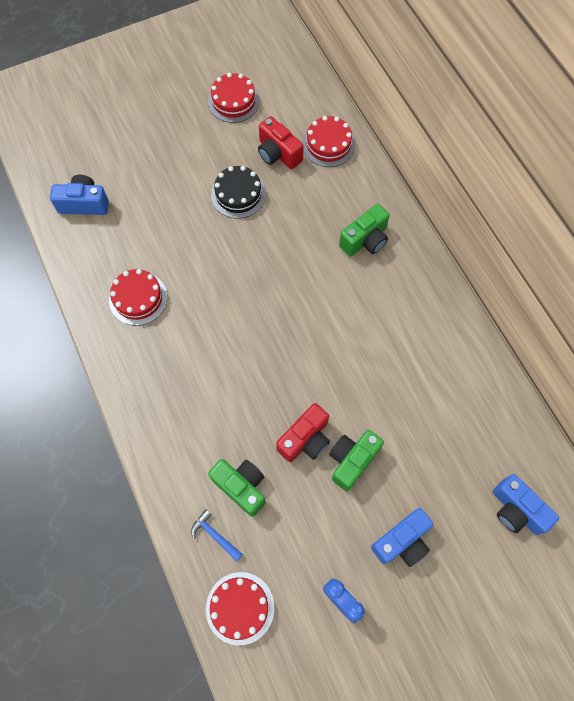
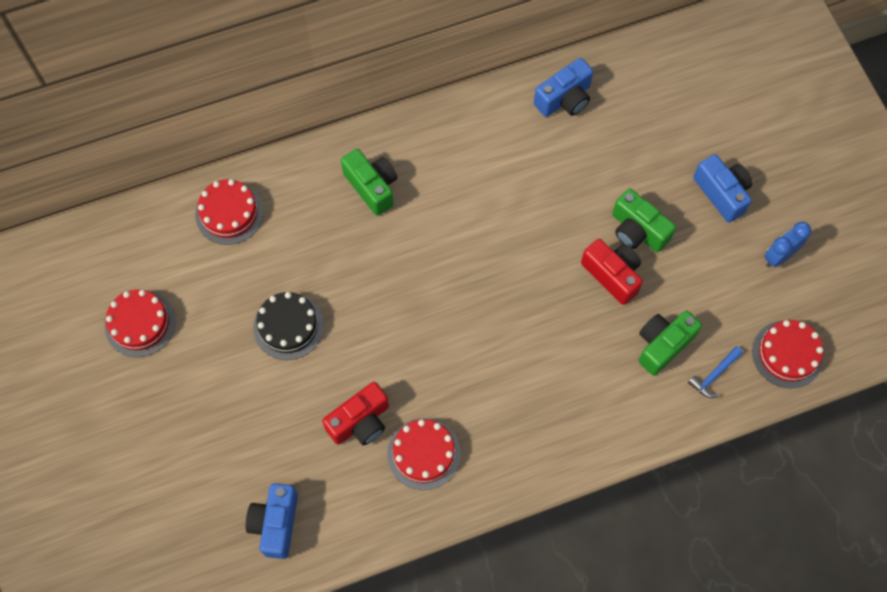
camera: 85 degrees left, 0 degrees up
(278, 153) = (233, 274): red camera -> red camera (360, 422)
(516, 510) = (692, 86): blue camera -> blue camera (564, 99)

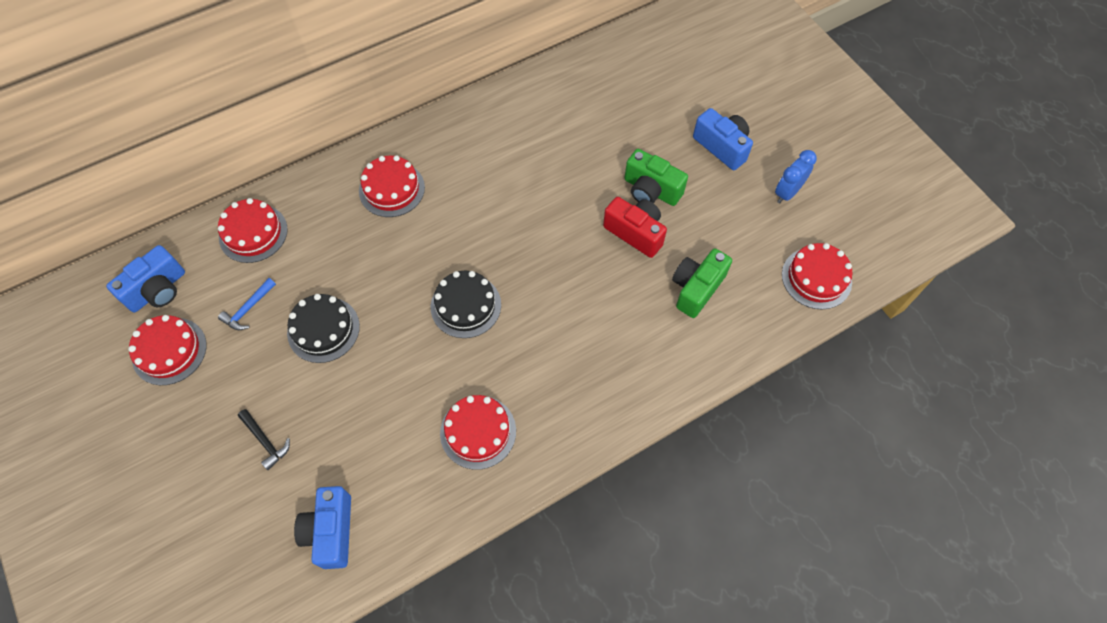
camera: 10 degrees left, 5 degrees down
(223, 428) = (265, 441): none -> black hammer
(360, 422) = (408, 411): red camera -> none
(372, 187) = (392, 189): green camera -> red cake
(430, 325) = (466, 306): none -> black cake
(564, 99) = (561, 89): blue camera -> blue camera (158, 290)
(714, 375) = (751, 309): blue hammer -> blue hammer (248, 309)

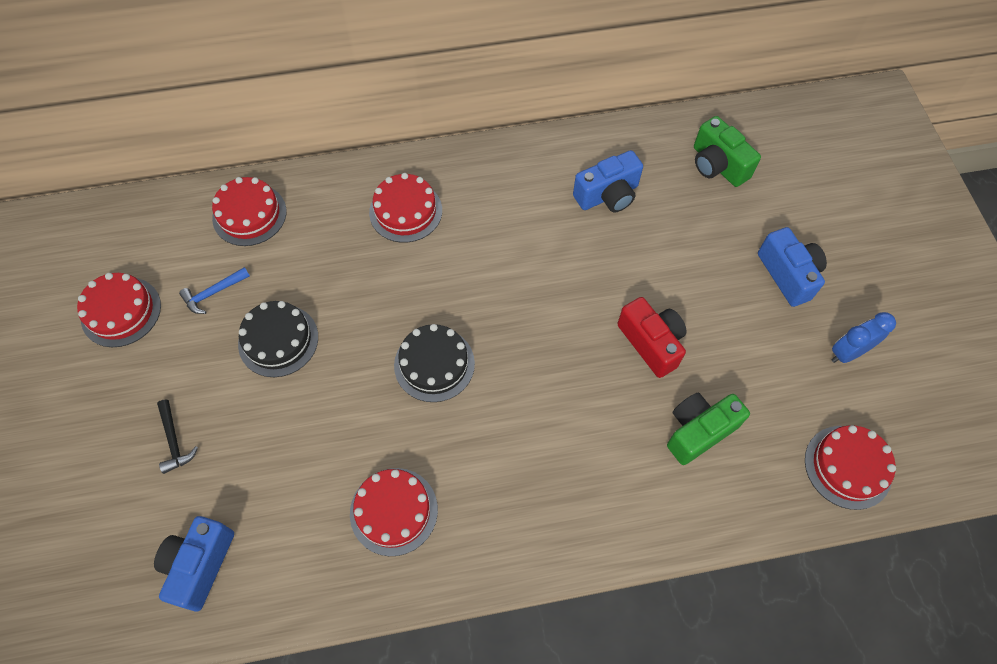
camera: 20 degrees right, 0 degrees up
(158, 290) = (135, 244): blue camera -> blue camera (608, 195)
(651, 190) = (687, 299): green camera -> green camera (717, 165)

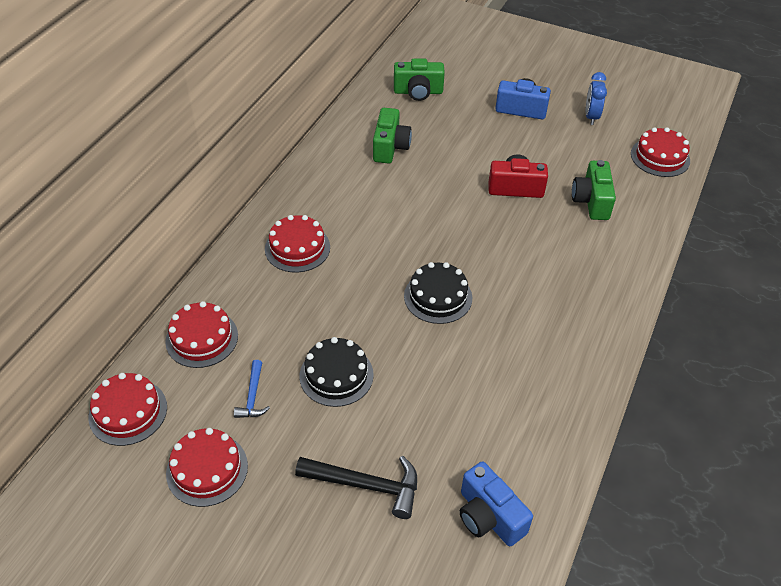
camera: 55 degrees left, 15 degrees down
(174, 441) = (366, 485): black hammer -> black hammer, size x1.71
(394, 511) = (533, 376): red cake -> red cake (128, 412)
(608, 195) = (390, 147): blue camera -> green camera

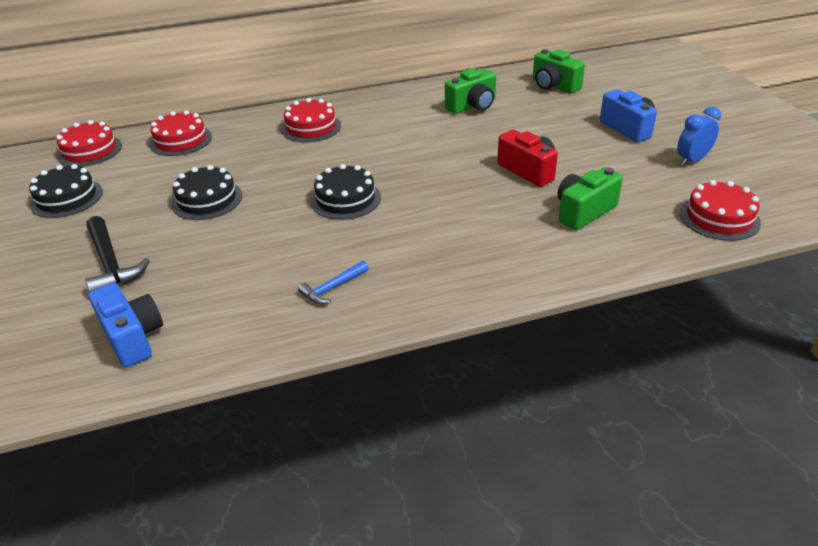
camera: 50 degrees right, 10 degrees down
(207, 469) = (67, 198): red cake -> black cake
(253, 396) = (149, 181): blue hammer -> blue hammer (332, 288)
(489, 516) = (133, 337): blue camera -> blue camera turned 135 degrees clockwise

